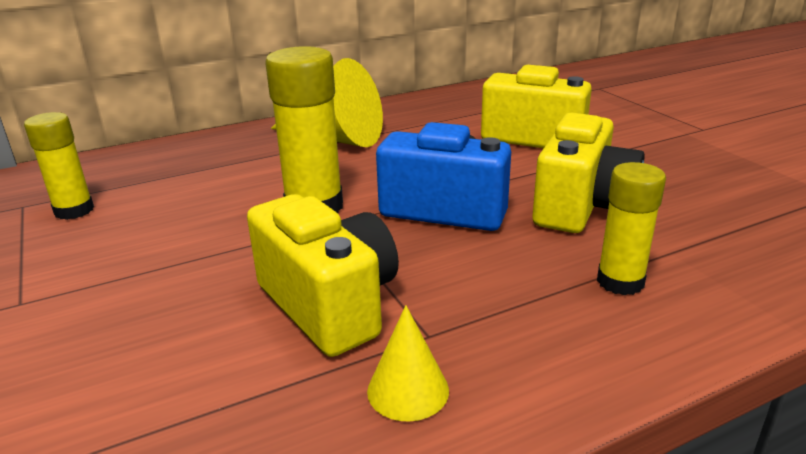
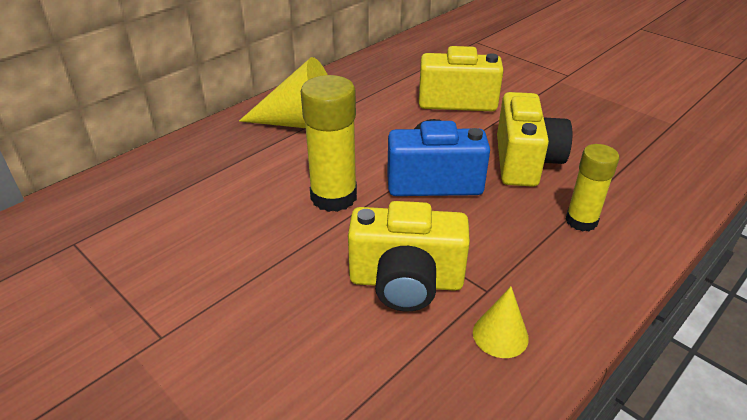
camera: 20 degrees left, 10 degrees up
(74, 210) = (129, 239): yellow glue stick -> none
(330, 304) = (406, 282): yellow camera -> yellow camera turned 150 degrees clockwise

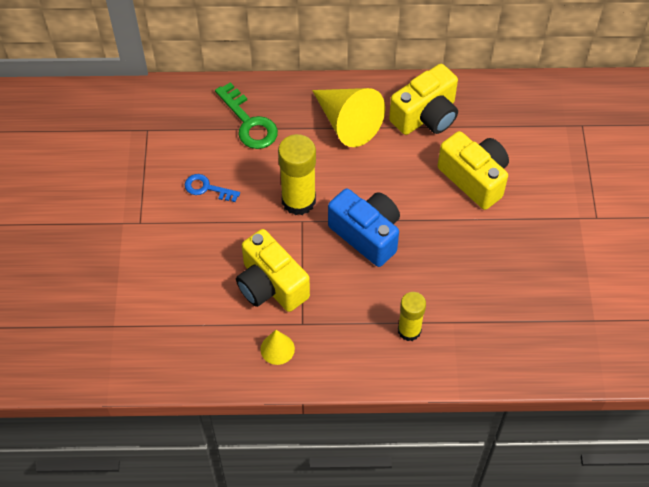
camera: 45 degrees right, 20 degrees up
(201, 172) = (249, 123): none -> green key
(216, 248) = (207, 188): none -> blue key
(525, 162) = (441, 266): yellow camera -> yellow camera (426, 116)

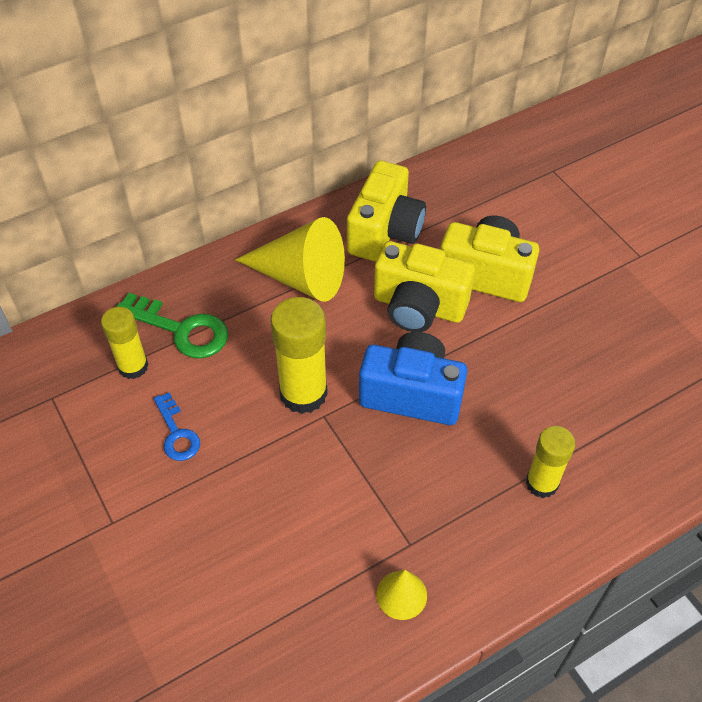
camera: 30 degrees left, 5 degrees down
(205, 133) = (133, 366): none -> yellow glue stick
(207, 188) = (177, 433): blue key -> blue key turned 105 degrees counterclockwise
(271, 285) = (338, 516): yellow camera -> yellow camera (418, 307)

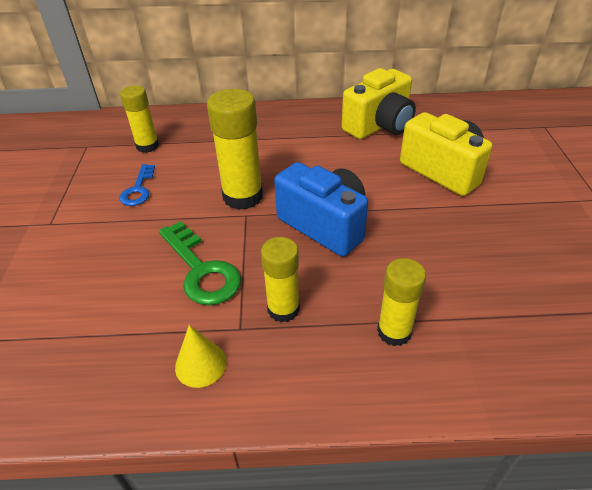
camera: 30 degrees right, 10 degrees down
(181, 330) = (195, 137): green key -> green key (201, 270)
(301, 277) = (298, 133): yellow cone -> none
(418, 307) = (372, 174): yellow camera -> none
(435, 506) = (283, 309): none -> yellow glue stick

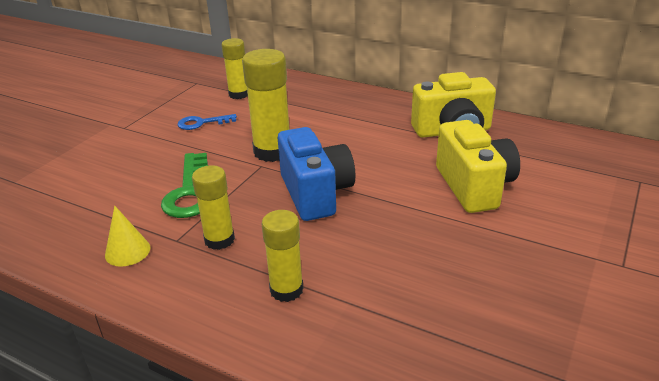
camera: 30 degrees right, 10 degrees down
(138, 189) = (202, 123): blue key -> blue key turned 45 degrees clockwise

